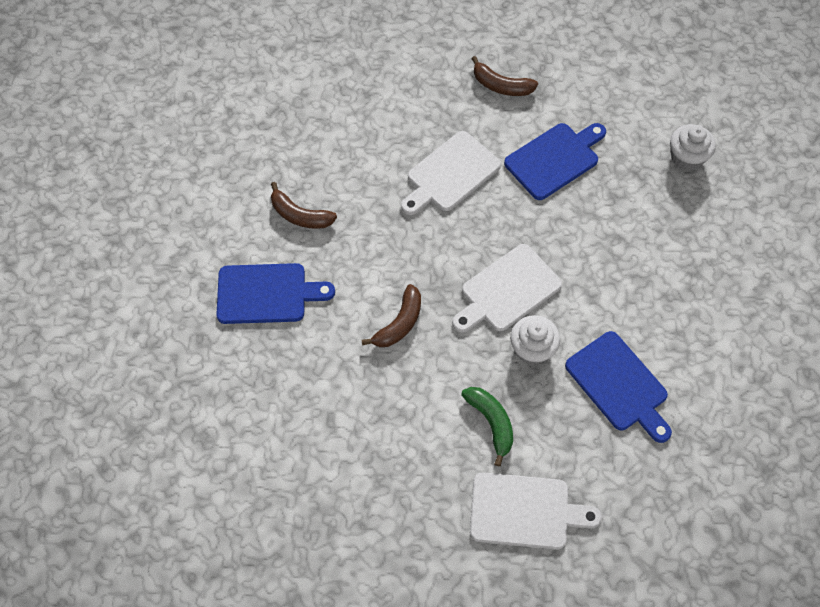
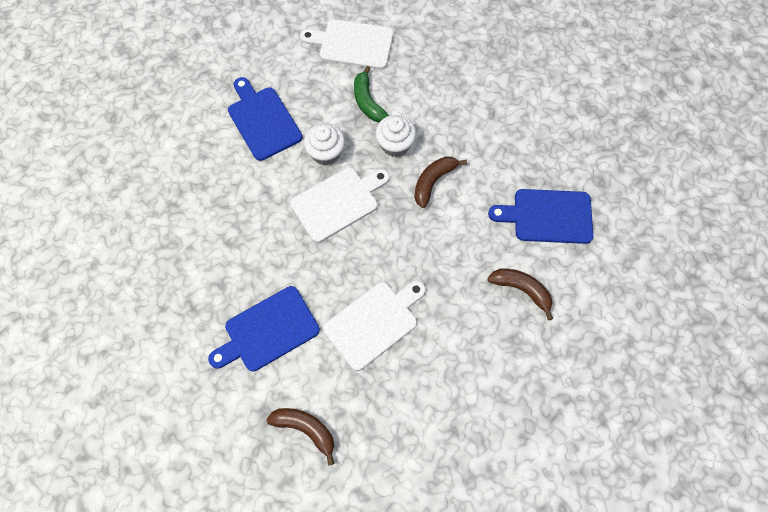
camera: 175 degrees left, 5 degrees up
(686, 157) = (137, 321): white cupcake -> white cupcake (395, 144)

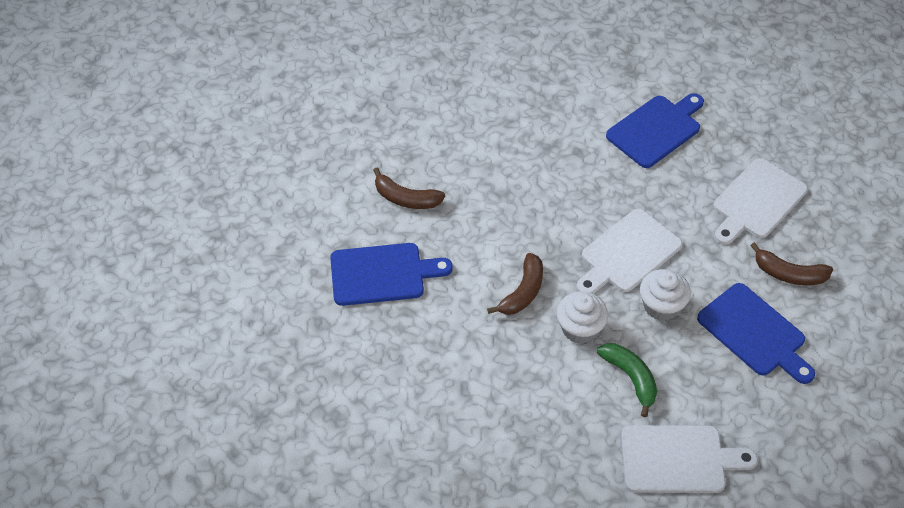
camera: 170 degrees right, 15 degrees down
(306, 429) = (592, 66): brown banana -> brown banana (789, 274)
(374, 322) = (553, 150): white cutting board -> white cutting board (757, 201)

